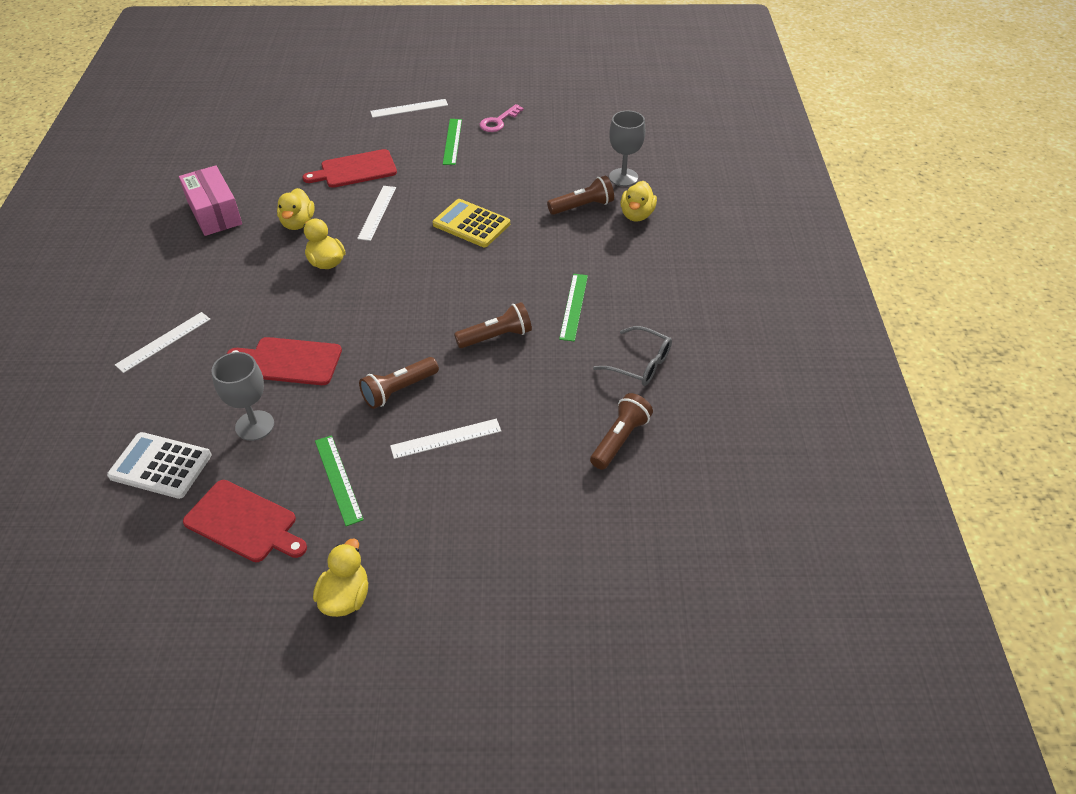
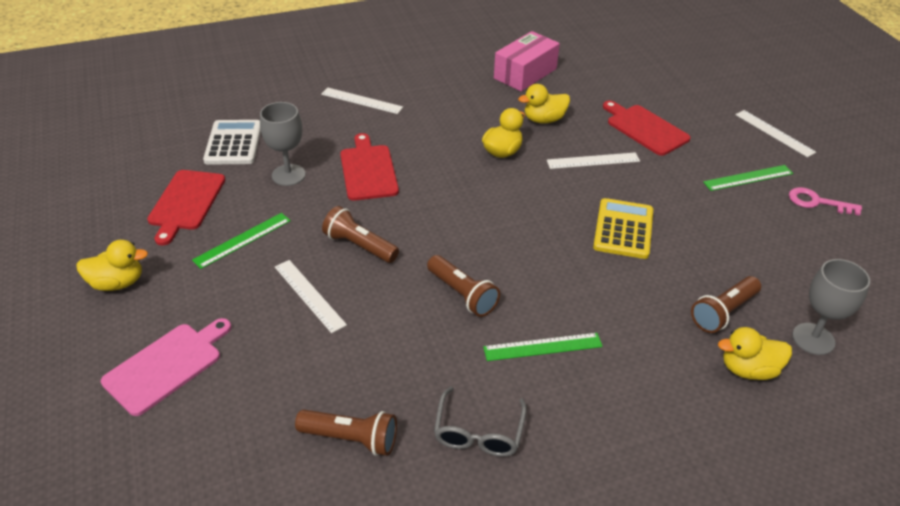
camera: 70 degrees right, 5 degrees down
(486, 561) = (166, 365): none -> pink cutting board
(582, 206) = (723, 312): brown flashlight -> brown flashlight turned 90 degrees clockwise

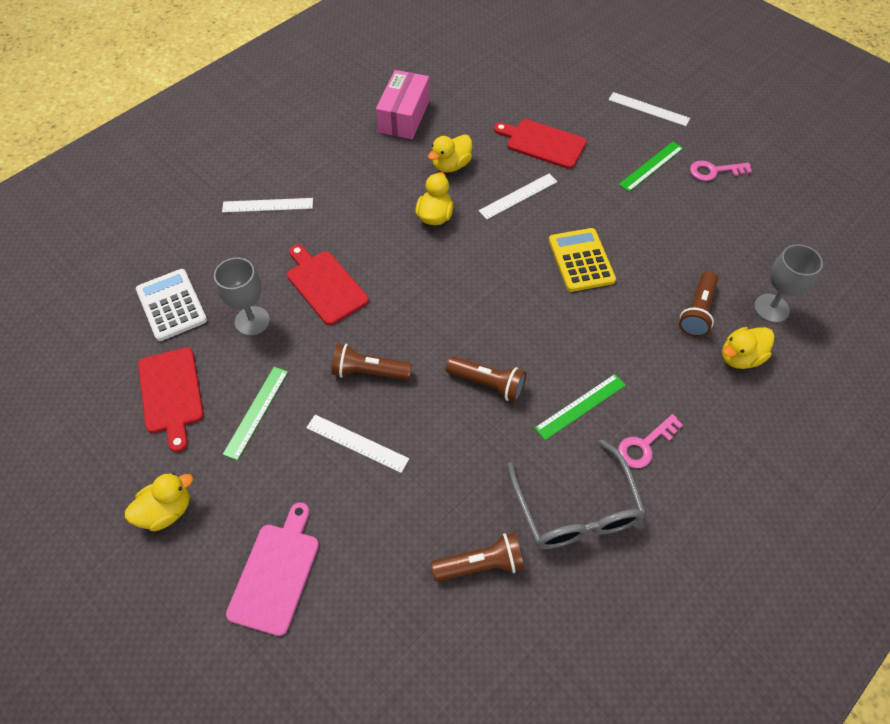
camera: 25 degrees left, 15 degrees up
(478, 432) = (576, 509): grey glasses -> grey glasses, size x1.53
(589, 406) = (644, 445): none -> pink key

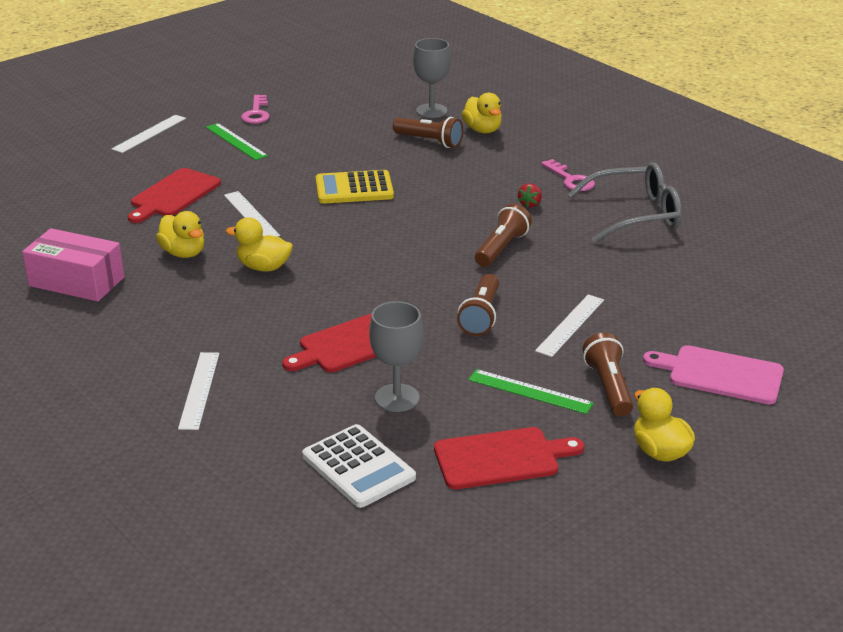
camera: 85 degrees left, 25 degrees down
(171, 305) = (358, 467): white calculator -> white calculator turned 105 degrees counterclockwise
(480, 564) = (693, 263): brown flashlight -> brown flashlight (608, 387)
(580, 406) = (529, 204): green ruler -> red strawberry

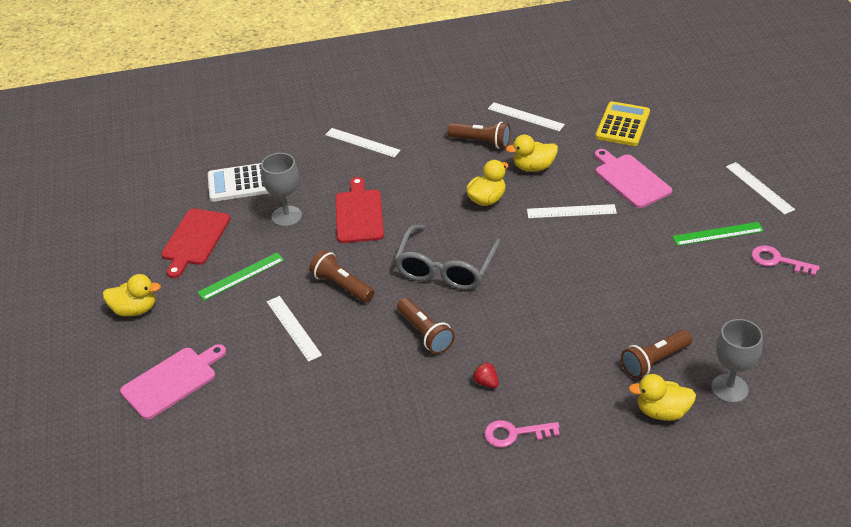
camera: 120 degrees right, 10 degrees up
(77, 281) = (525, 117): pink box -> white ruler
(173, 195) = (630, 179): red cutting board -> pink cutting board
(354, 188) = (583, 280): yellow calculator -> yellow calculator (622, 125)
(608, 387) = (212, 315): brown flashlight -> brown flashlight (481, 142)
(635, 215) = (418, 449): grey glasses -> grey glasses (445, 268)

